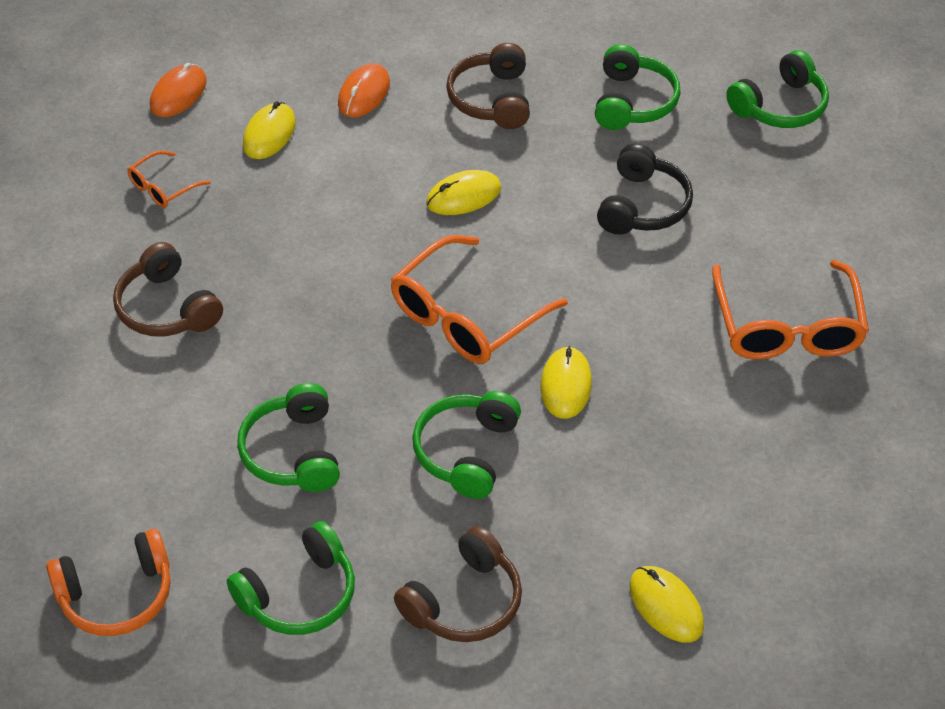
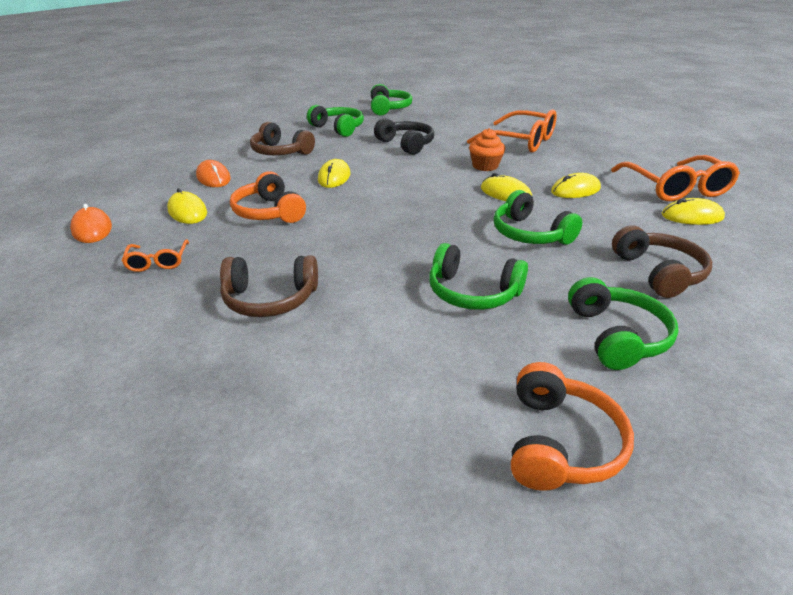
camera: 55 degrees left, 15 degrees down
(324, 198) = (269, 212): none -> orange headphones
(465, 317) = (423, 203): orange glasses -> orange glasses (676, 189)
(643, 326) = (485, 166): none -> orange cupcake
(645, 454) = (575, 190): none -> yellow mouse

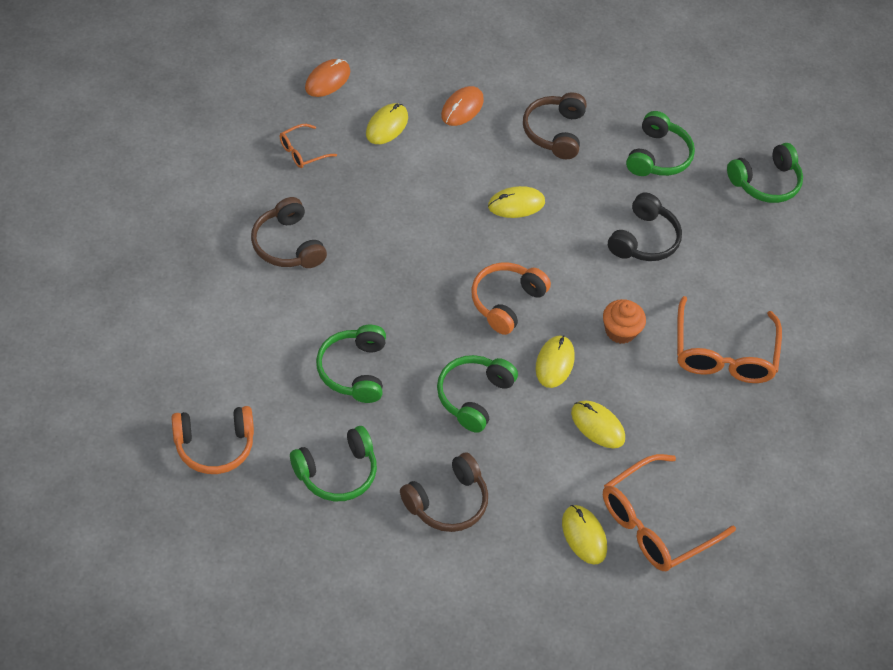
camera: 60 degrees right, 20 degrees up
(269, 212) = (415, 184): orange headphones -> orange headphones (506, 302)

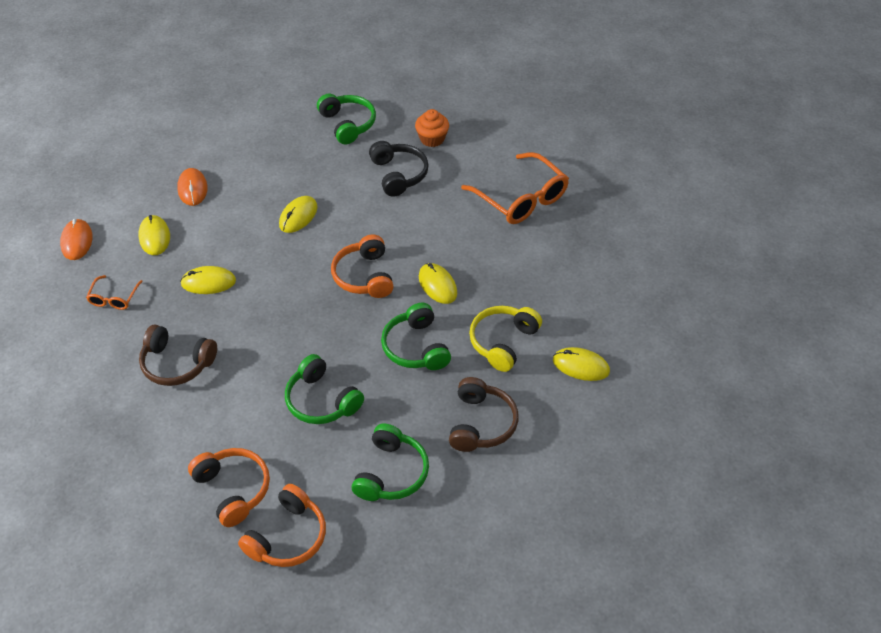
camera: 40 degrees left, 5 degrees down
(218, 376) = (233, 489): none -> orange headphones
(547, 457) = (503, 342): none -> yellow headphones
(555, 132) = (270, 158): brown headphones -> none
(597, 426) = (507, 298): yellow mouse -> yellow mouse (208, 282)
(620, 331) = (451, 235): orange cupcake -> orange cupcake (432, 139)
(654, 524) = (607, 322): orange glasses -> none
(765, 182) = (425, 92): green headphones -> none

